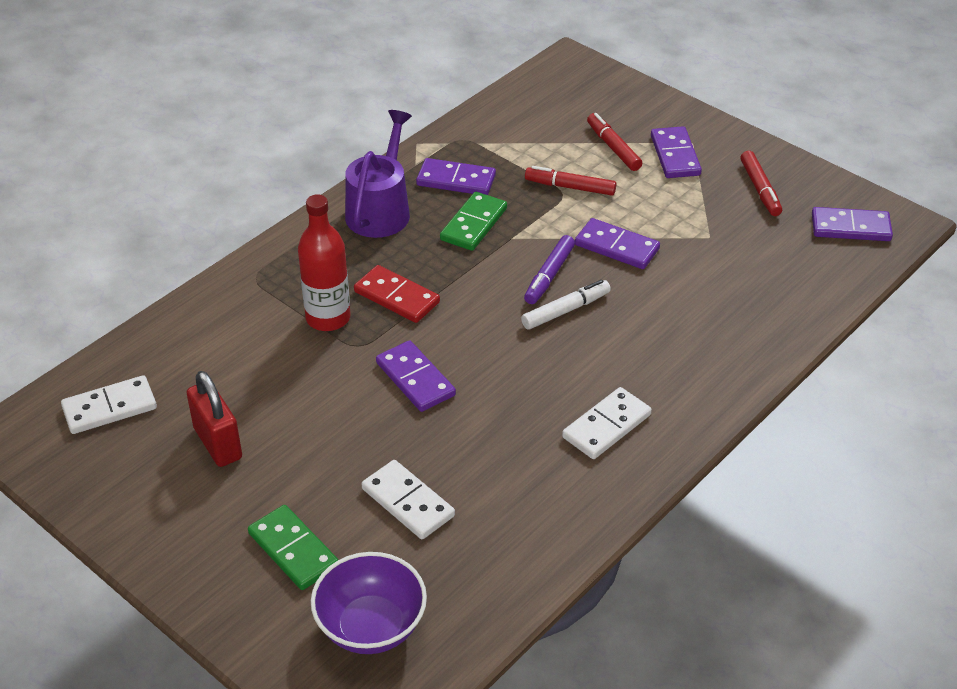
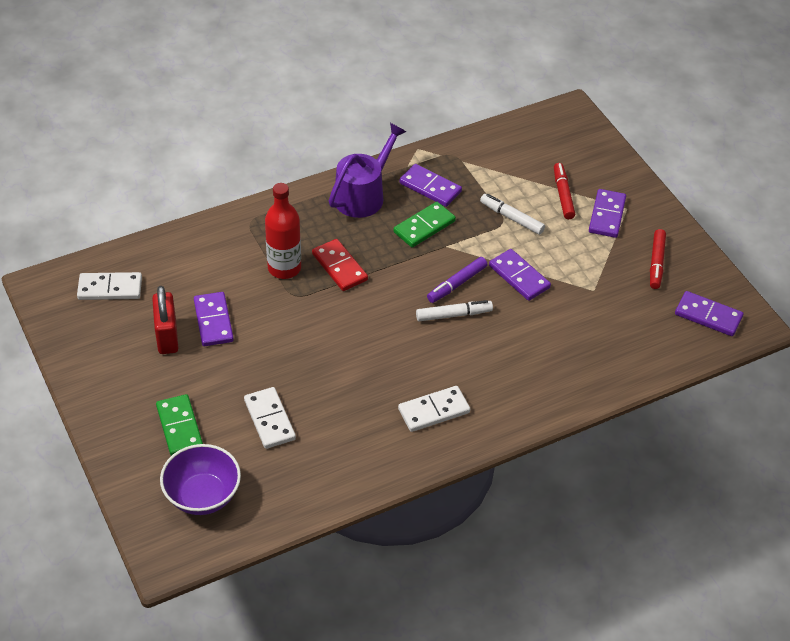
camera: 20 degrees right, 5 degrees up
(415, 379) = (320, 333): purple domino -> purple domino (213, 321)
(570, 187) = (511, 218): red marker -> white marker

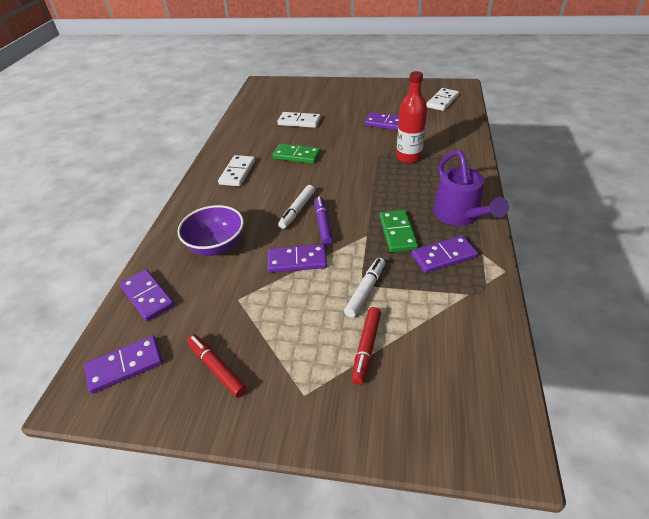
camera: 130 degrees right, 5 degrees down
(167, 336) = (389, 108): red padlock -> none
(180, 427) = (324, 99): green domino -> green domino (297, 155)
(203, 496) = (279, 96): purple bowl -> purple bowl (216, 246)
(340, 267) = (390, 178): red domino -> none
(511, 218) = (365, 290): white marker -> white marker turned 45 degrees counterclockwise
(563, 195) = (366, 348): red marker -> red marker turned 75 degrees clockwise
(607, 215) = (309, 368): purple domino -> purple domino (147, 296)

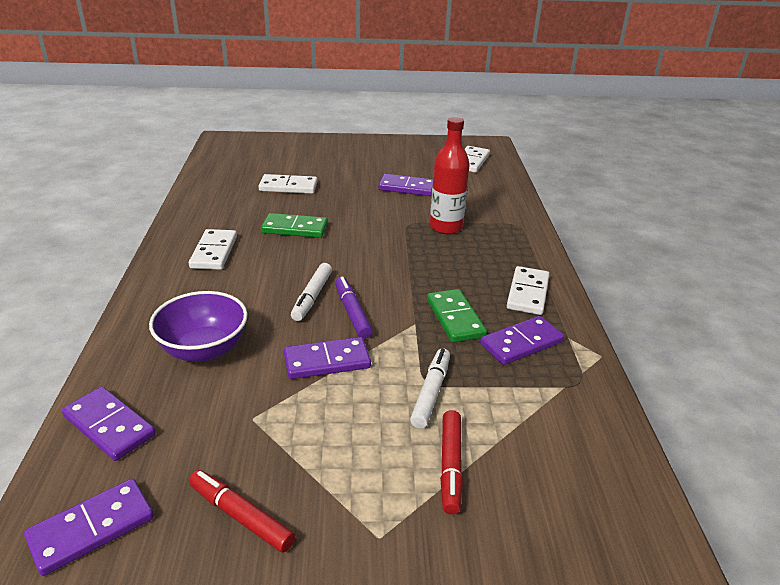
camera: 15 degrees left, 10 degrees down
(459, 215) = (528, 293): purple watering can -> white domino

